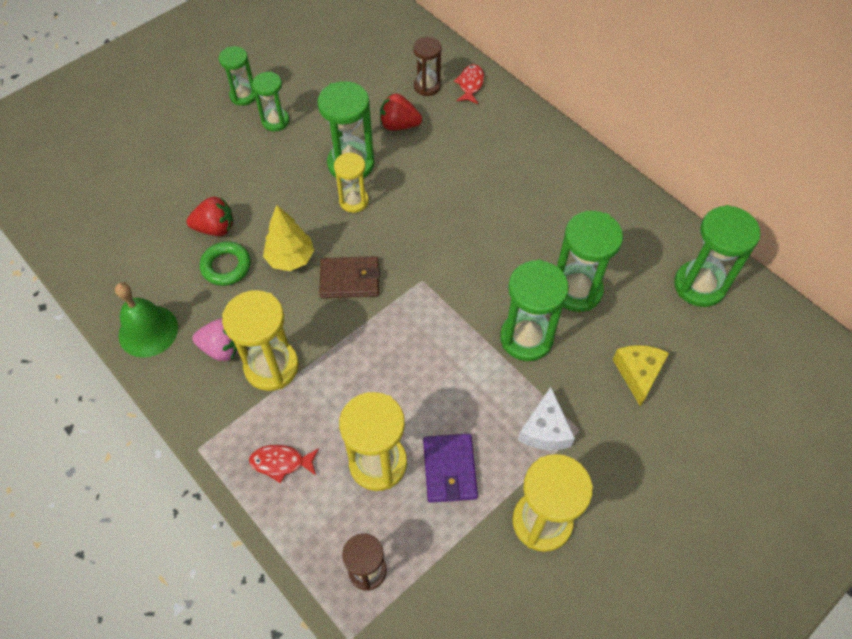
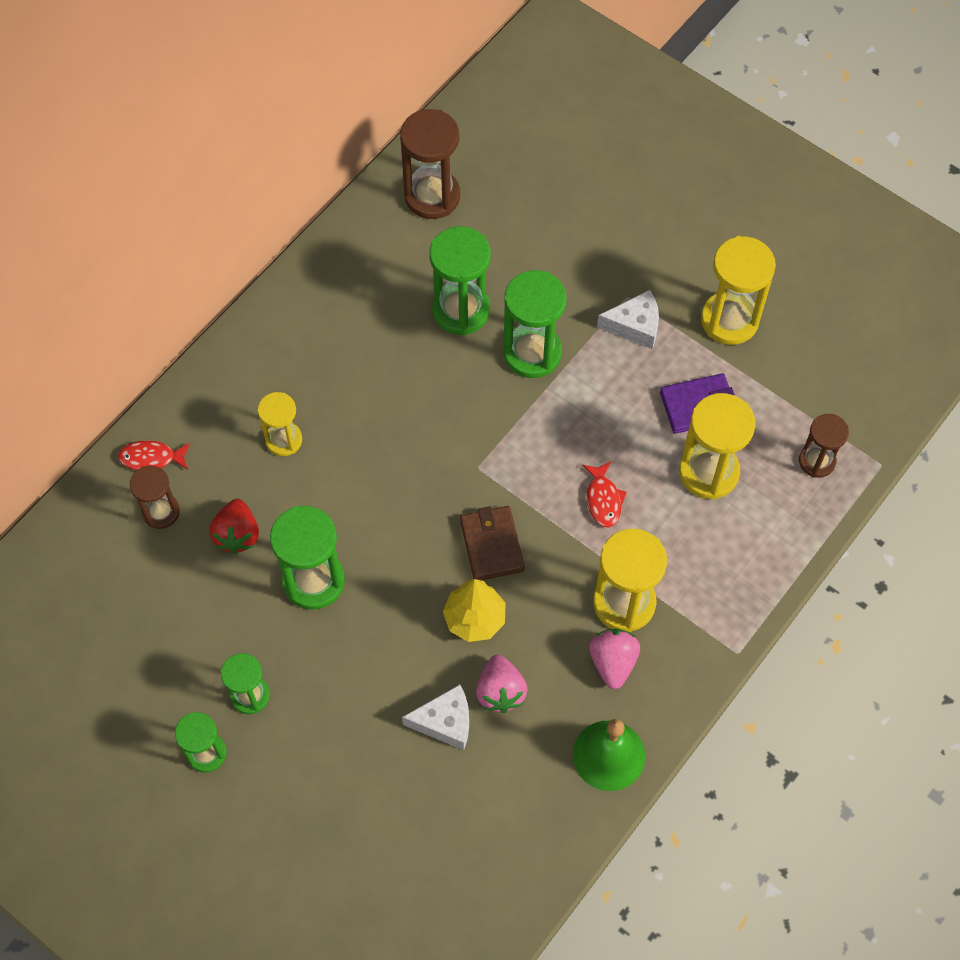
camera: 100 degrees left, 5 degrees up
(215, 228) = (445, 722): red strawberry -> white cheese
(226, 266) = (500, 691): green ring -> pink strawberry
(281, 462) = (731, 564): red fish -> red fish (603, 499)
(354, 201) = (374, 565): yellow hourglass -> yellow hourglass (284, 440)
(638, 374) = (552, 248): yellow cheese -> none
(699, 285) = (432, 196): green hourglass -> brown hourglass

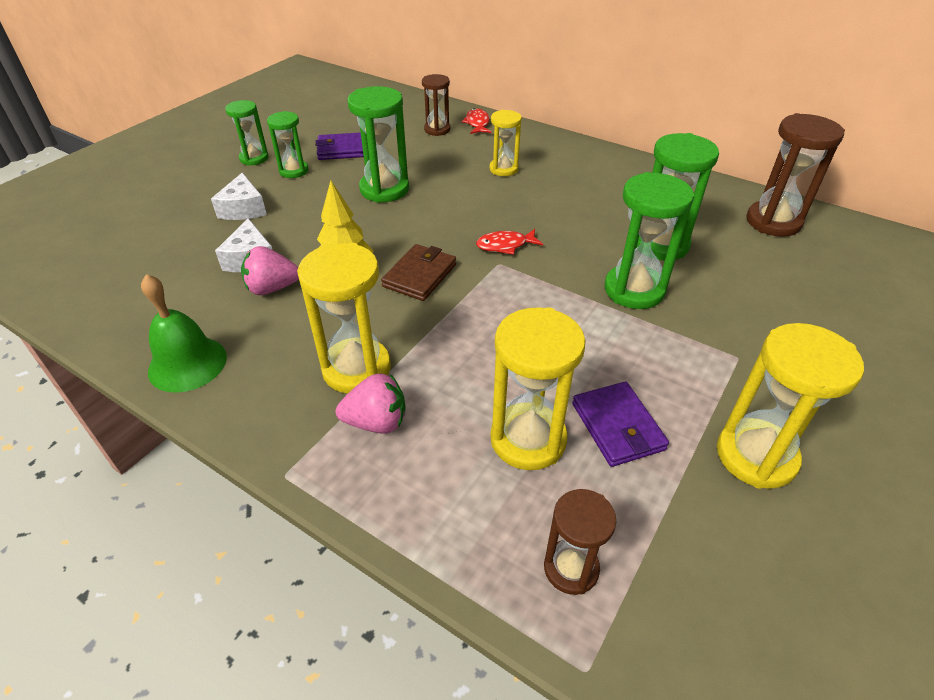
camera: 85 degrees right, 20 degrees down
(199, 634) = (344, 149): none -> purple wallet
(237, 535) = (422, 157): red strawberry -> none
(492, 545) = (420, 275): brown wallet -> brown wallet turned 45 degrees counterclockwise
(603, 499) = (477, 348): red fish -> red fish (505, 245)
(613, 662) = (289, 363): pink strawberry -> pink strawberry (376, 422)
(635, 326) = (702, 365): white cheese -> white cheese (243, 209)

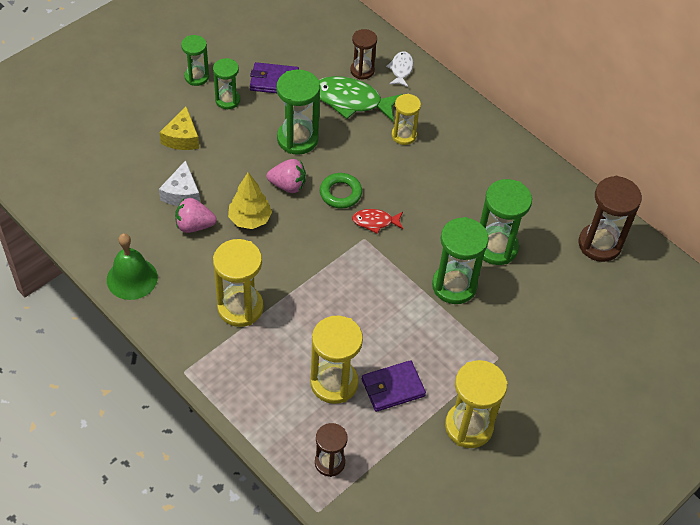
camera: 10 degrees right, 10 degrees up
(243, 209) = (182, 138): white cheese -> yellow cheese
(376, 422) = (244, 349): pink strawberry -> pink strawberry (288, 185)
(420, 275) = (302, 237): brown wallet -> none
(435, 152) = (351, 101): none -> green fish
(452, 227) = (340, 193): none -> green ring
(477, 123) = (401, 69): red fish -> white fish
(617, 426) = (393, 387): purple wallet -> purple wallet turned 75 degrees clockwise

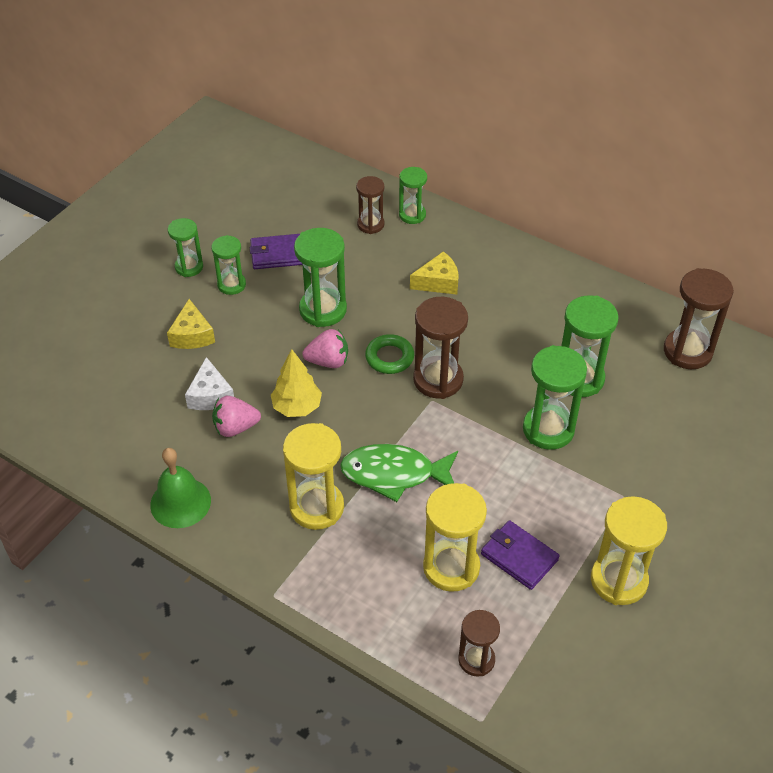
camera: 10 degrees left, 5 degrees down
(351, 101) = (369, 258): green fish -> green fish (394, 474)
(375, 222) = (438, 380): red fish -> brown hourglass
(393, 387) = (519, 557): purple wallet -> purple wallet turned 75 degrees clockwise
(401, 69) = (412, 215): white fish -> green hourglass
(404, 135) = (438, 282): yellow hourglass -> yellow cheese

